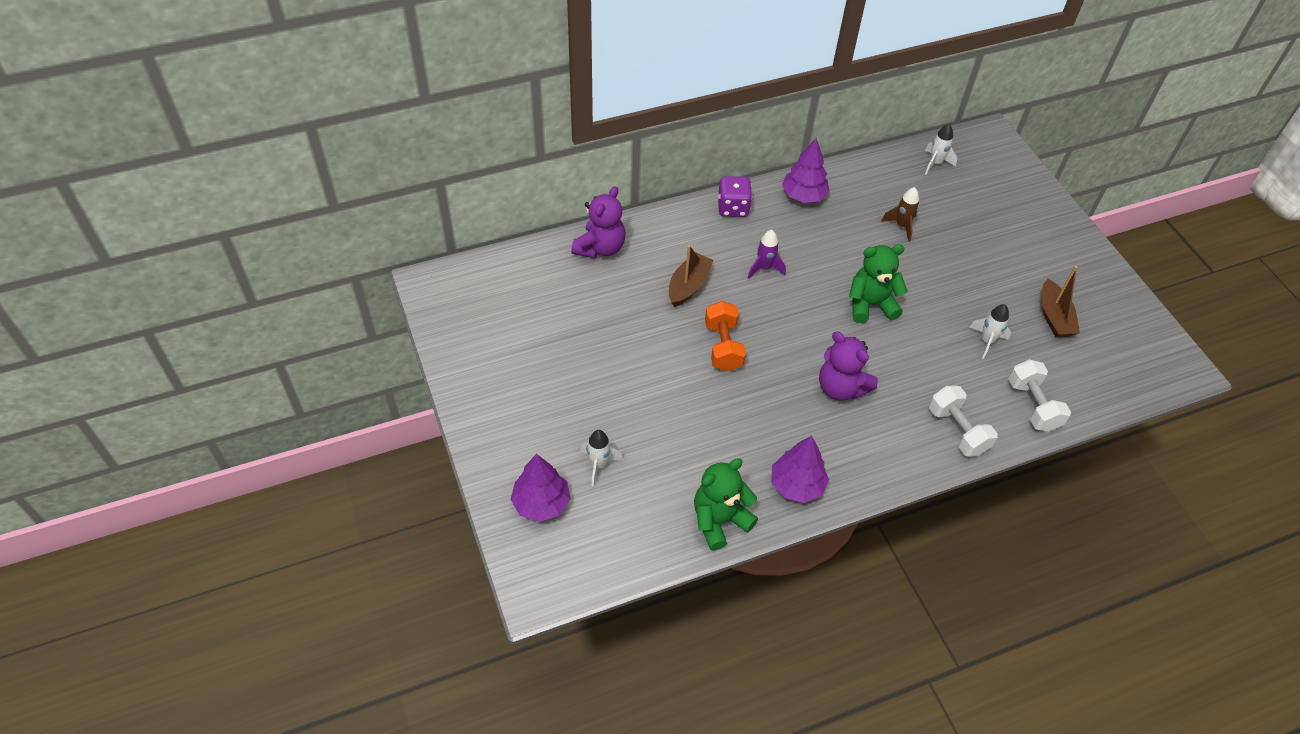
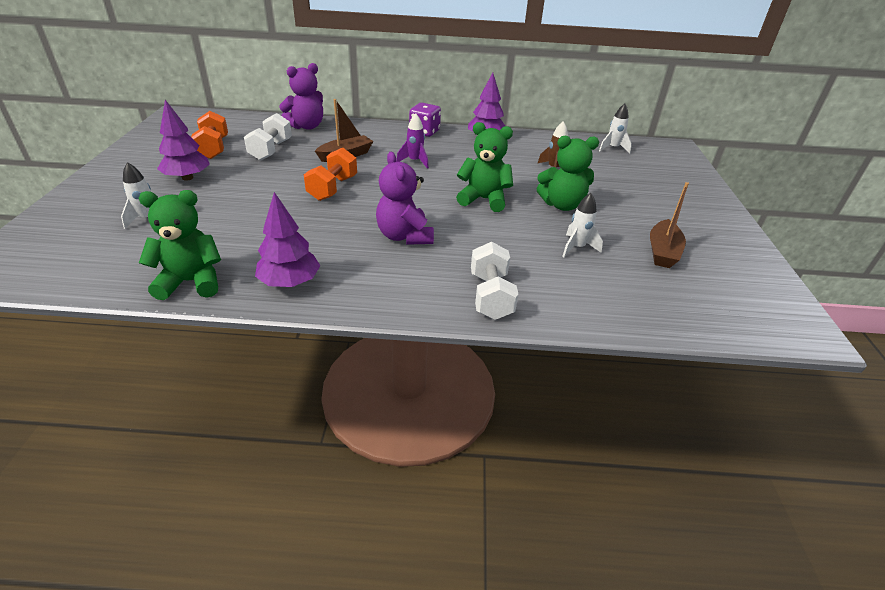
camera: 25 degrees right, 15 degrees down
(541, 503) = (73, 225): purple tree -> purple tree (187, 178)
(542, 331) = (213, 148): none -> orange dumbbell
(942, 284) = (562, 205): none -> green teddy bear
(1032, 405) = (591, 303): white dumbbell -> white dumbbell (271, 150)

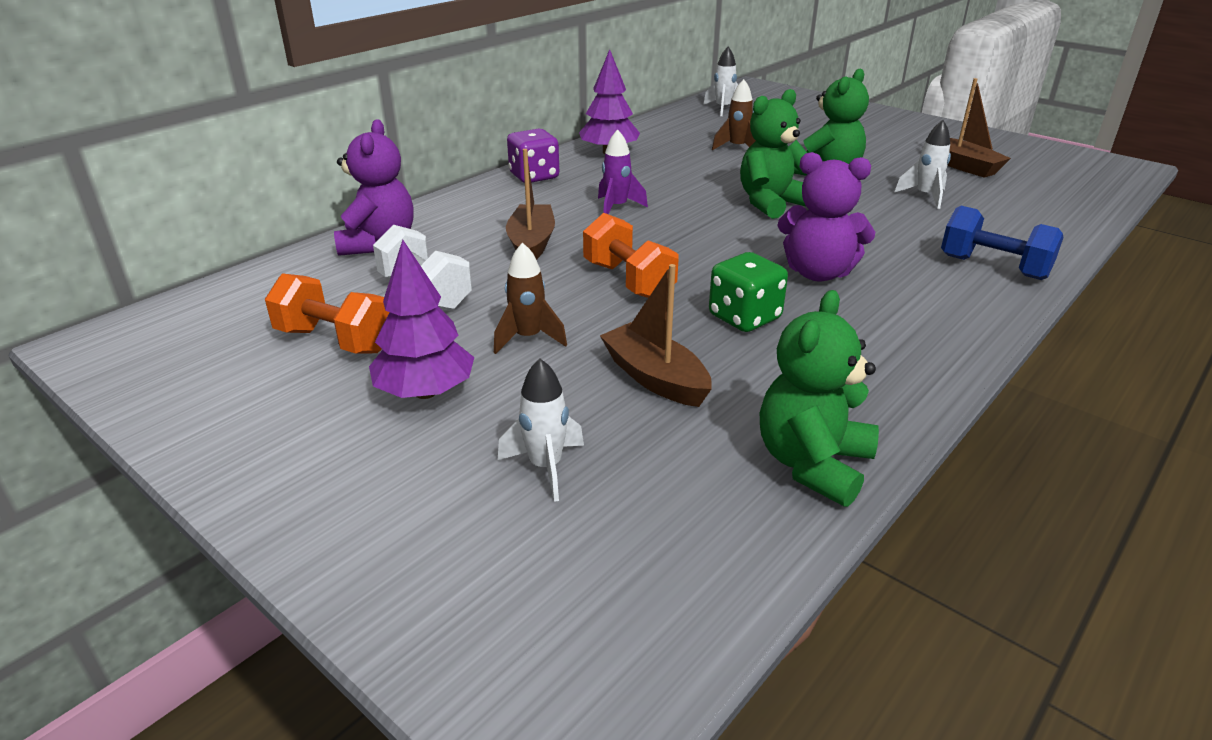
camera: 50 degrees left, 5 degrees down
(240, 222) = (655, 378): none -> brown boat
(251, 183) = (528, 338): none -> brown rocket
(290, 282) = (875, 381): purple tree -> none
(325, 228) = (744, 317): none -> green dice
(490, 296) = (993, 267): white dumbbell -> blue dumbbell

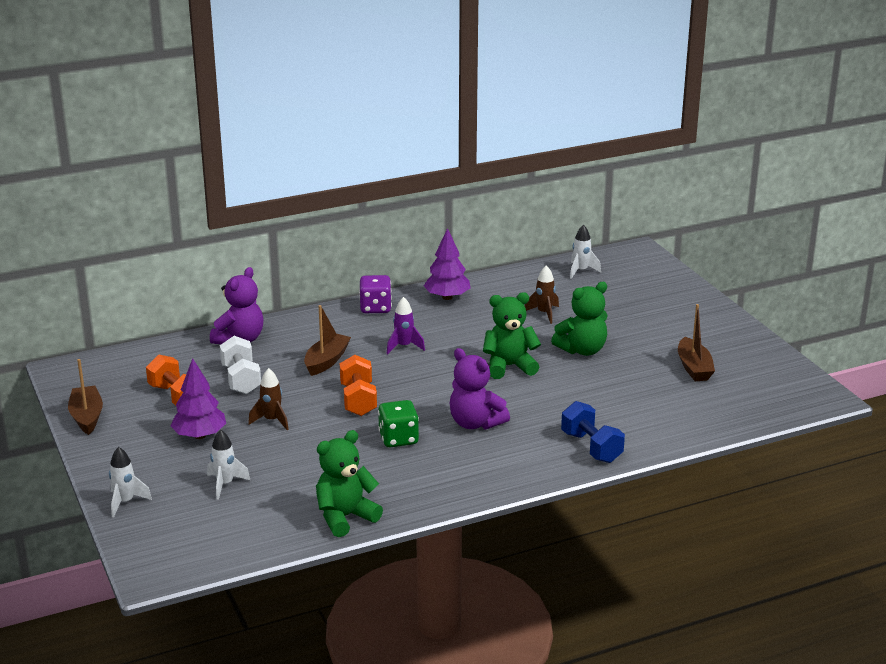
camera: 25 degrees right, 5 degrees down
(655, 378) = (315, 458): brown boat -> brown boat (87, 417)
(925, 196) = (625, 386): white rocket -> white rocket (125, 502)

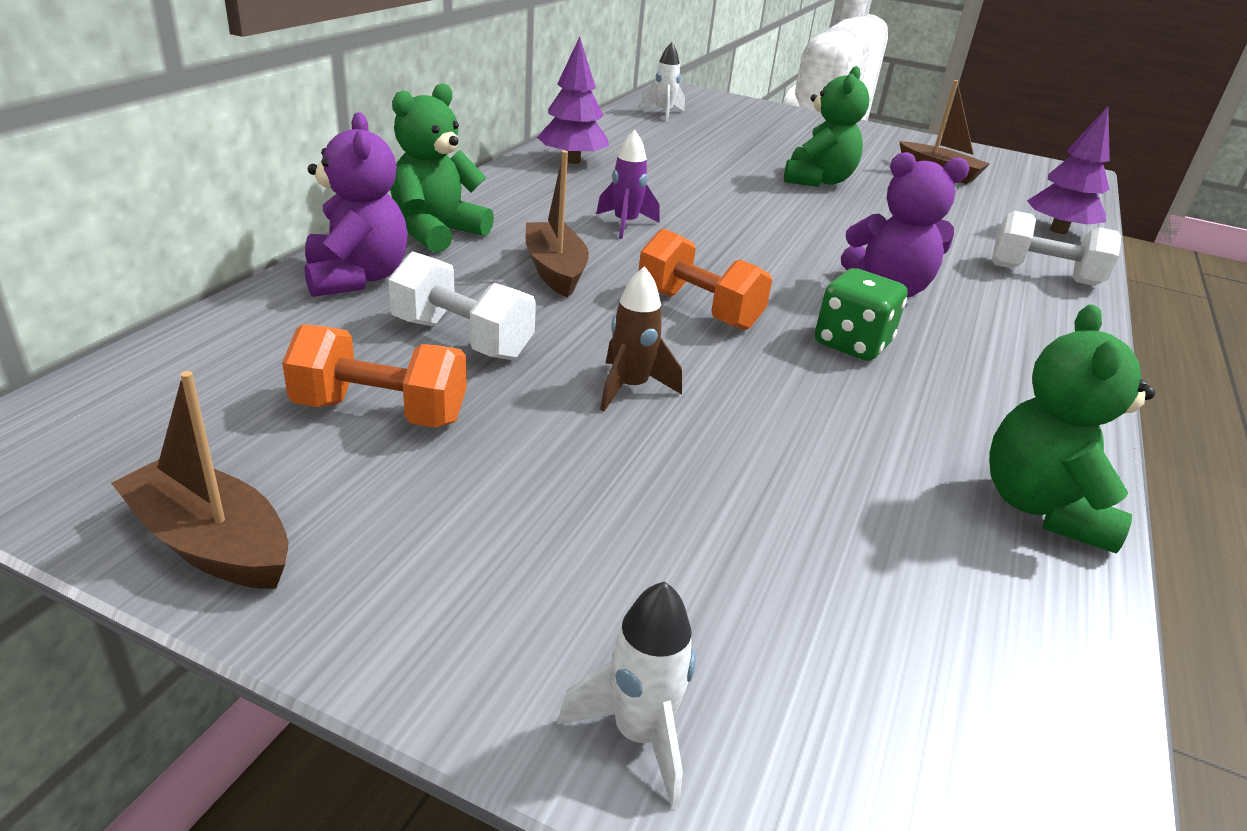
camera: 45 degrees left, 5 degrees up
(200, 435) = (549, 471): purple tree -> purple tree (1058, 230)
(225, 484) = (764, 552): white rocket -> none
(375, 308) = (503, 190): purple dice -> none
(509, 367) = (786, 215): green teddy bear -> green teddy bear (437, 232)
(544, 313) = (708, 156): brown rocket -> none
(591, 447) = (1043, 275): blue dumbbell -> white dumbbell

